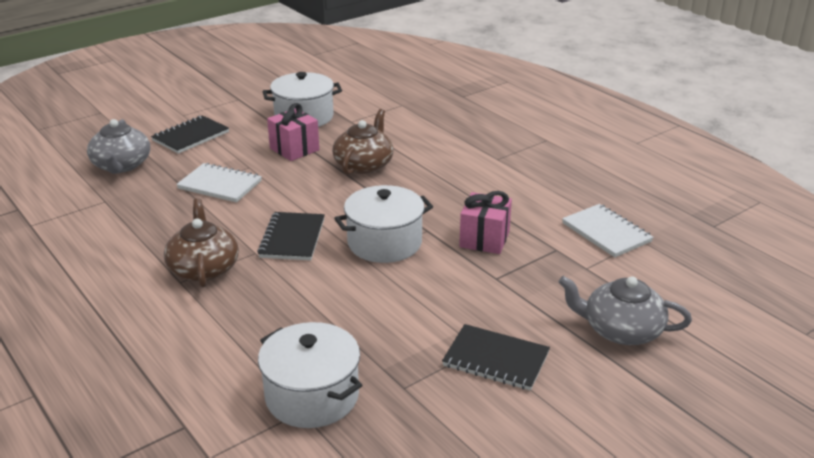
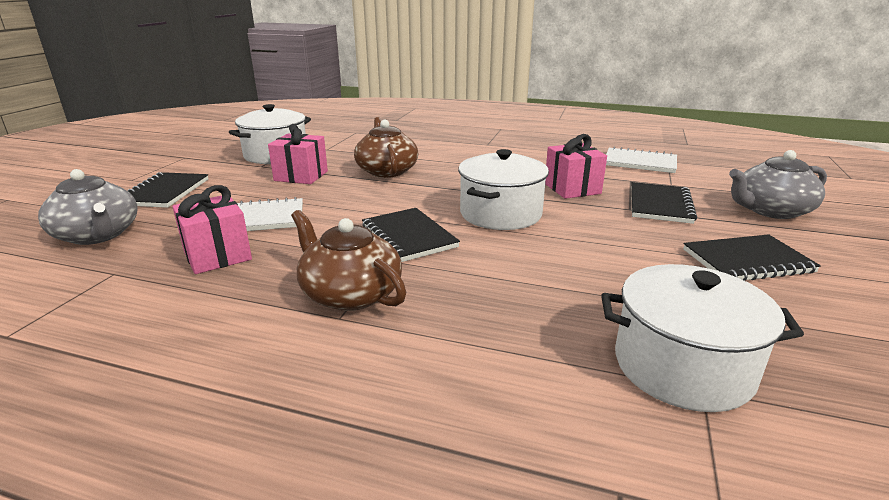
camera: 35 degrees left, 5 degrees down
(166, 208) = (217, 255): none -> pink gift
(529, 285) = (660, 205): none -> black notebook

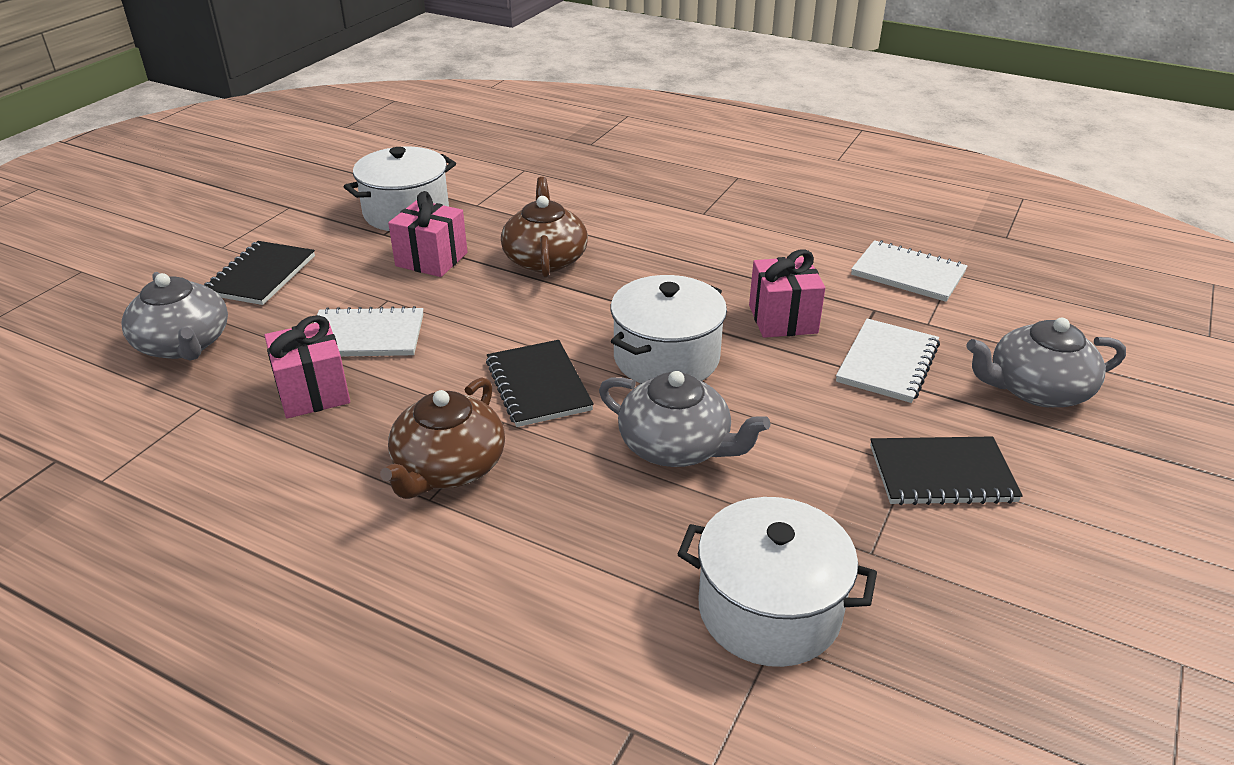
camera: 10 degrees right, 10 degrees up
(350, 294) = (448, 467): brown teapot -> brown teapot turned 120 degrees counterclockwise
(536, 263) = (676, 446): none -> grey teapot
(660, 205) = (887, 363): black notebook -> white notebook

